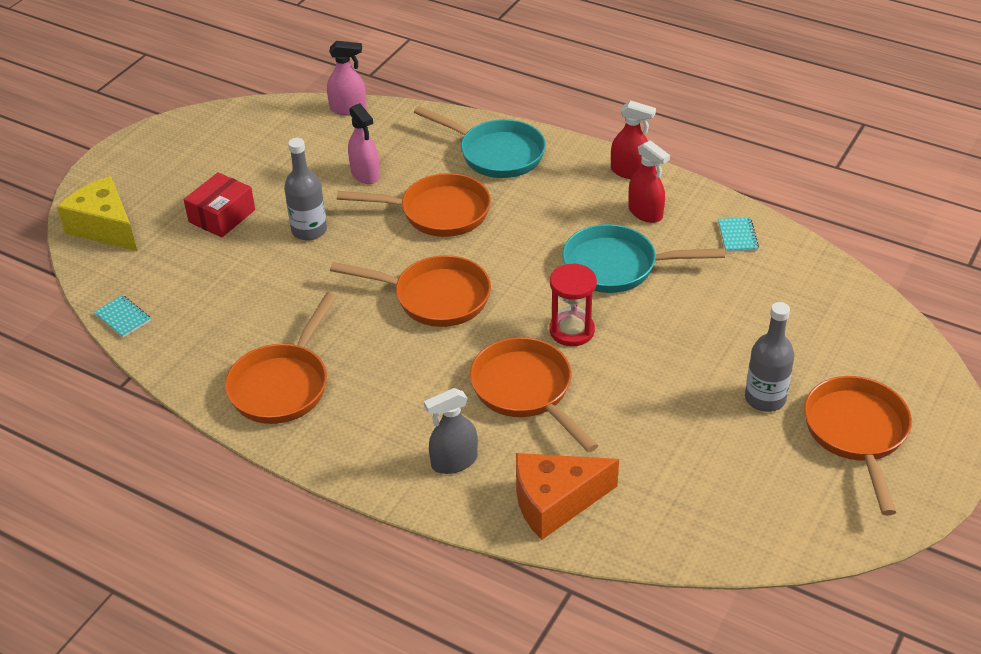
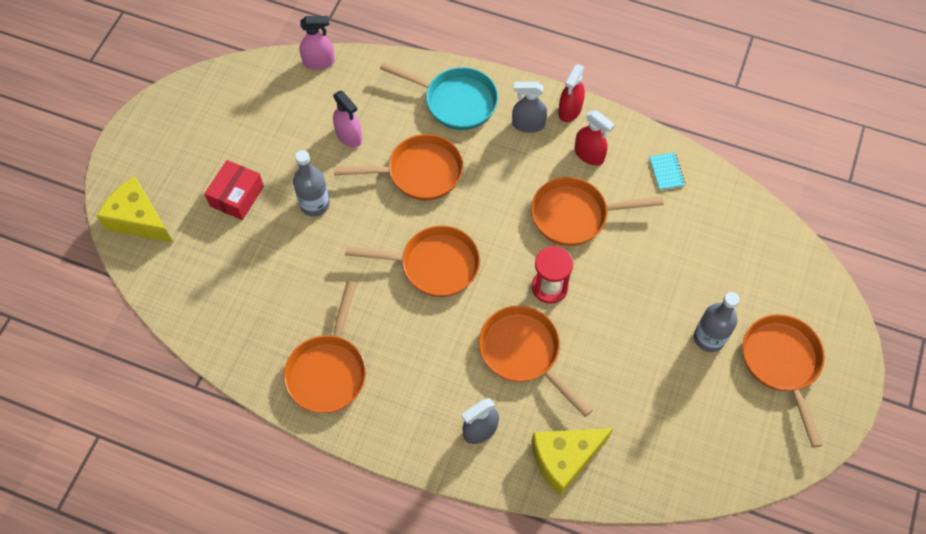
camera: 10 degrees left, 20 degrees up
(123, 317) = (180, 316): turquoise notebook -> none
(555, 502) = (564, 459): orange cheese -> yellow cheese
(577, 180) = (528, 124): none -> grey spray bottle
(617, 266) = (575, 215): turquoise pan -> orange pan
(630, 171) = (570, 110): red spray bottle -> red spray bottle turned 105 degrees clockwise

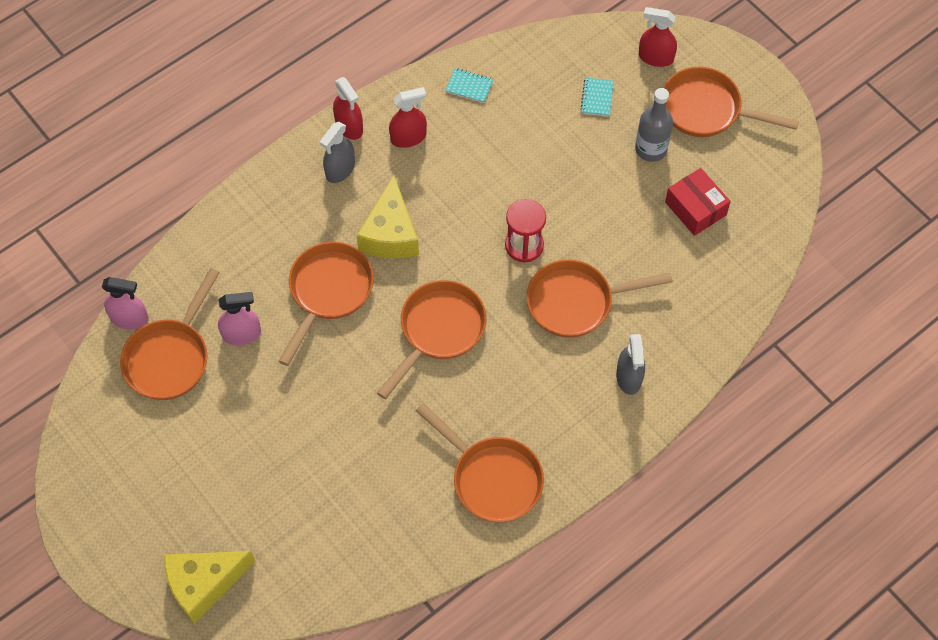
camera: 60 degrees left, 0 degrees up
(237, 196) = (240, 474): red box -> red box (695, 208)
(315, 204) = (300, 404): grey bottle -> none
(319, 62) = (129, 318): pink spray bottle -> pink spray bottle turned 75 degrees clockwise
(455, 101) = (269, 218): turquoise pan -> none
(564, 459) = (695, 323): yellow cheese -> yellow cheese (390, 234)
(575, 215) = (465, 184): orange pan -> orange pan (170, 357)
(727, 270) = (597, 98): none -> turquoise notebook
(802, 296) = (655, 57): none -> red spray bottle

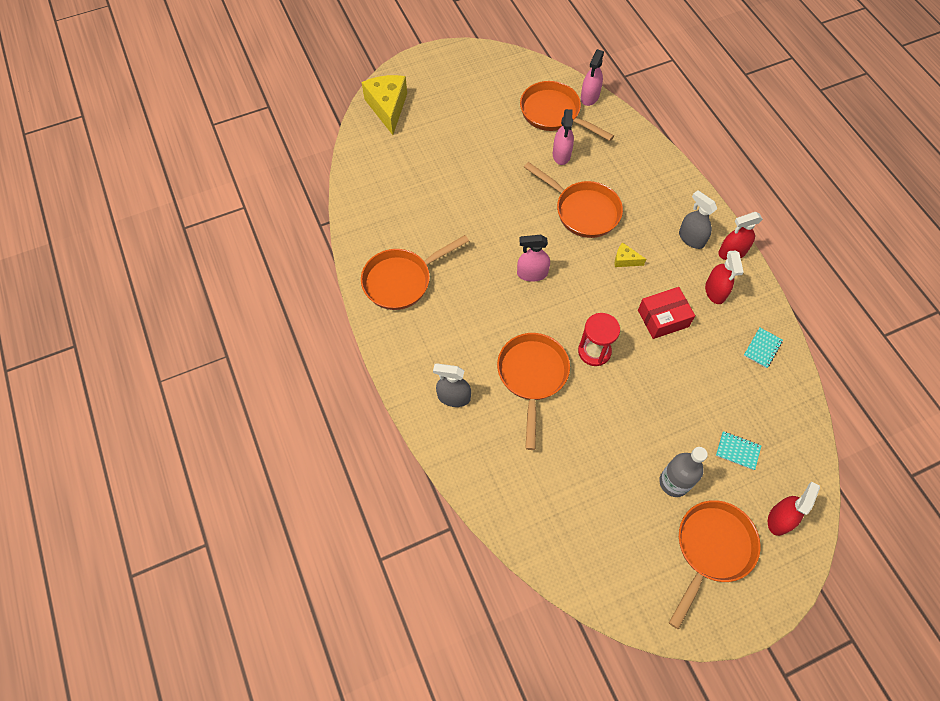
camera: 105 degrees right, 0 degrees up
(390, 234) = (625, 260): yellow cheese -> yellow cheese, size x0.47
(438, 331) = (532, 273): orange pan -> pink spray bottle
(695, 208) = (602, 502): red box -> red box (663, 318)

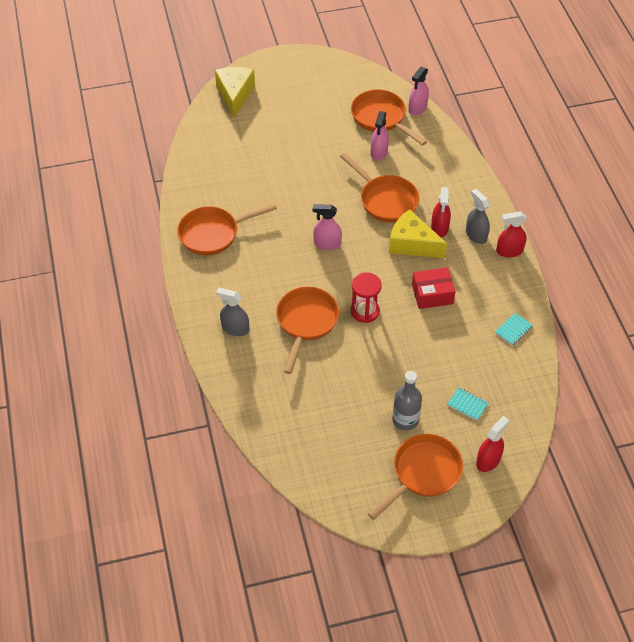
camera: 10 degrees right, 10 degrees down
(625, 260) = (412, 244): yellow cheese -> yellow cheese, size x2.14
(715, 291) = (485, 280): red spray bottle -> red spray bottle (439, 228)

